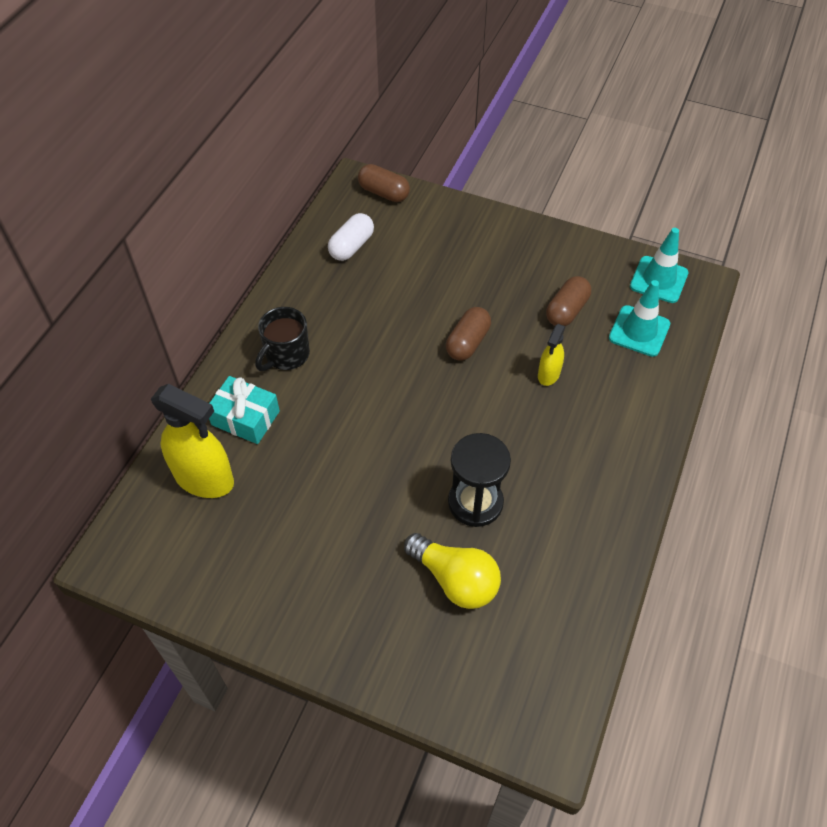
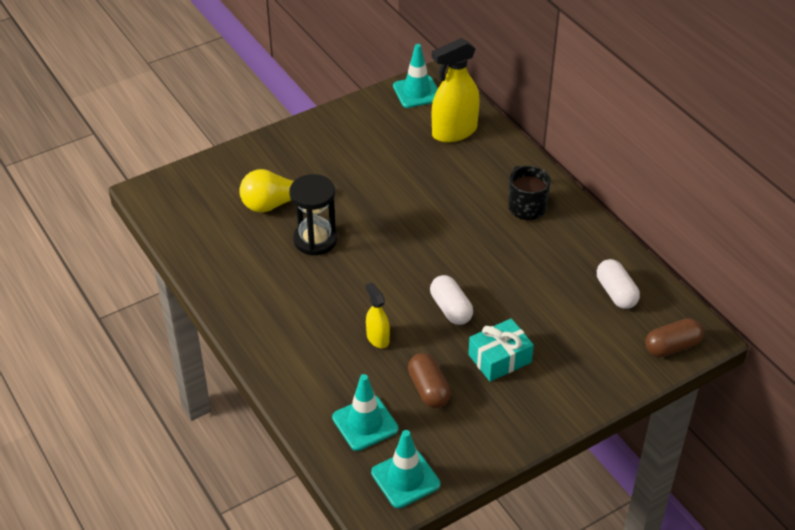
camera: 125 degrees right, 10 degrees down
(149, 560) = (417, 92): none -> turquoise traffic cone
(245, 418) = (486, 166): turquoise gift -> turquoise gift (499, 358)
(467, 342) = (451, 309): brown capsule -> white capsule

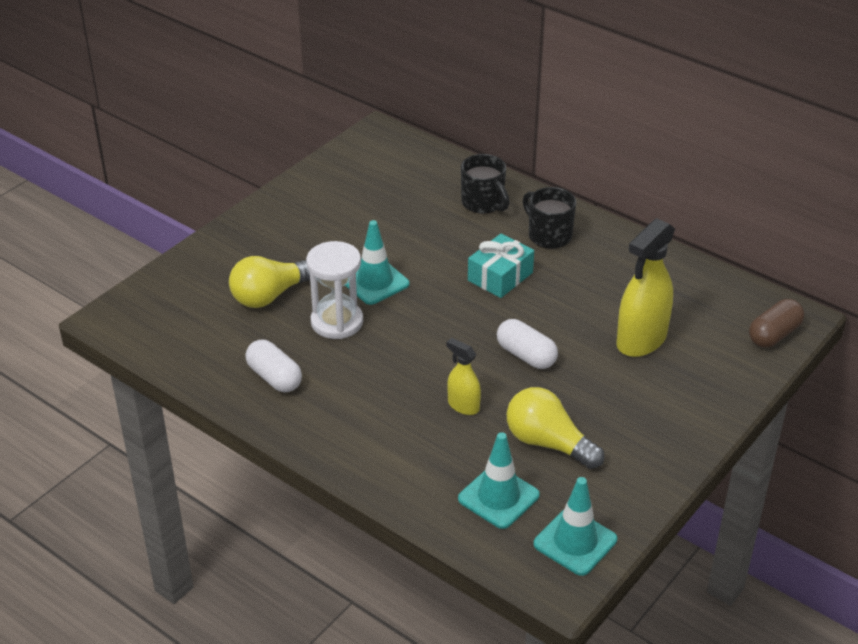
camera: 20 degrees left, 5 degrees down
(315, 240) = (337, 322): black hourglass -> white hourglass
(417, 92) = (368, 149): turquoise traffic cone -> turquoise traffic cone (375, 282)
(428, 389) = (548, 443): brown capsule -> yellow light bulb
(454, 132) = (430, 179): yellow spray bottle -> yellow spray bottle (641, 340)
(487, 164) = (483, 203): none -> black mug
(499, 358) = (606, 392): turquoise gift -> turquoise gift (500, 276)
(616, 293) = (688, 297): white capsule -> white capsule (274, 377)

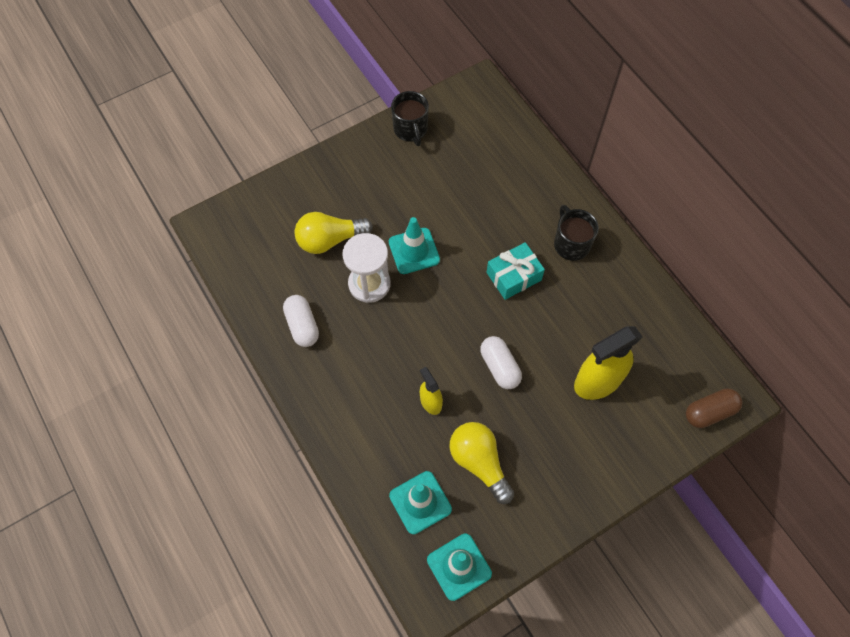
camera: 20 degrees right, 25 degrees up
(483, 203) = (533, 191): black mug -> black mug (410, 130)

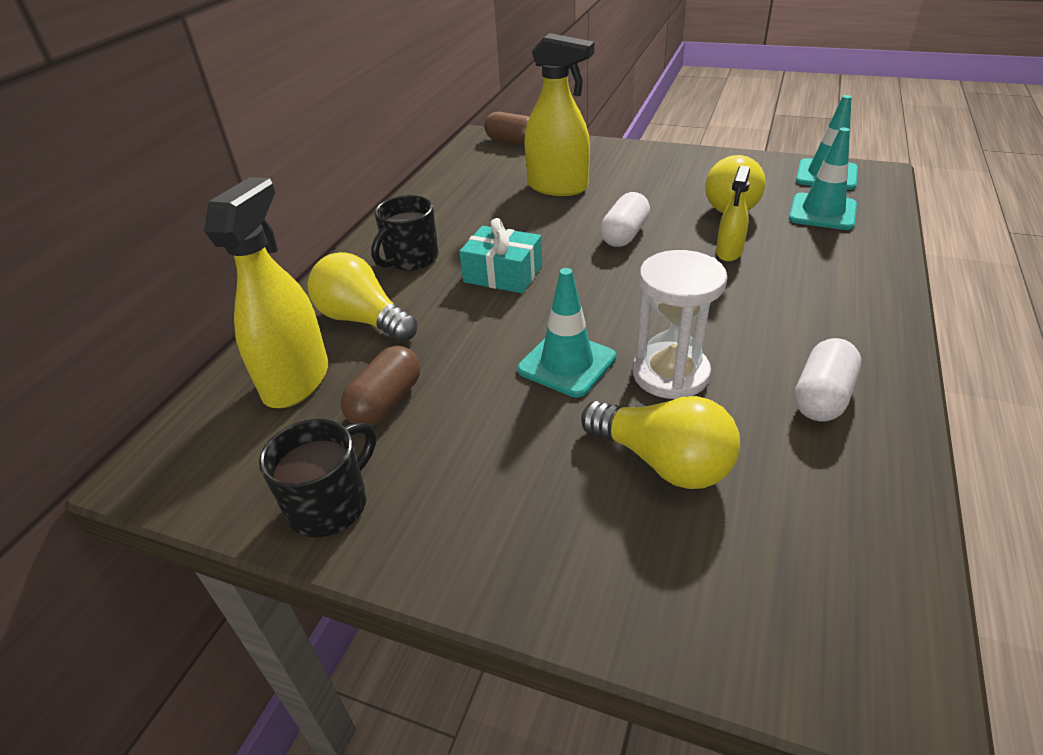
camera: 125 degrees left, 25 degrees down
(452, 172) = (386, 402): none -> brown capsule
(498, 148) = (297, 380): none -> yellow spray bottle
(526, 193) = (363, 320): none -> yellow light bulb

